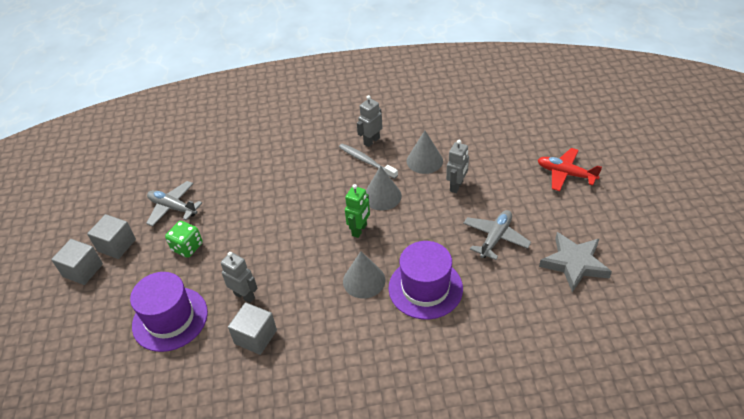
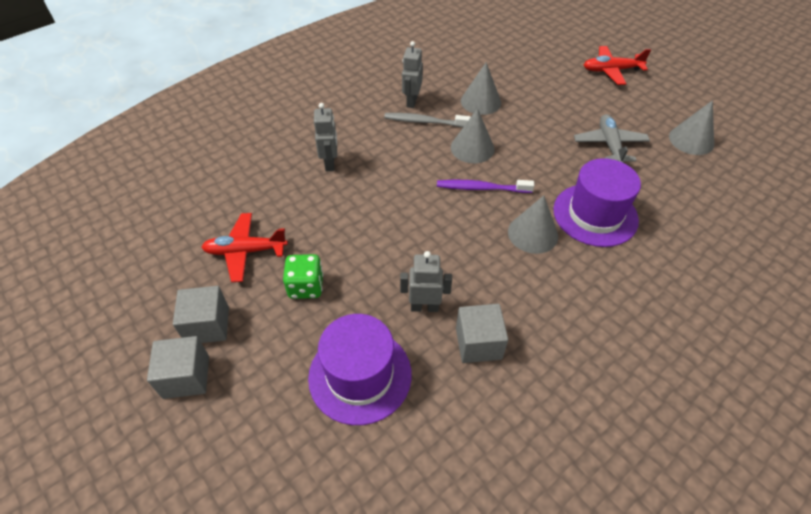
camera: 35 degrees left, 5 degrees up
(173, 208) = (246, 251): grey plane -> red plane
(359, 230) = (481, 188): green robot -> purple toothbrush
(456, 186) = (532, 113): grey robot -> grey robot (330, 163)
(574, 263) = (691, 140): grey star -> grey cone

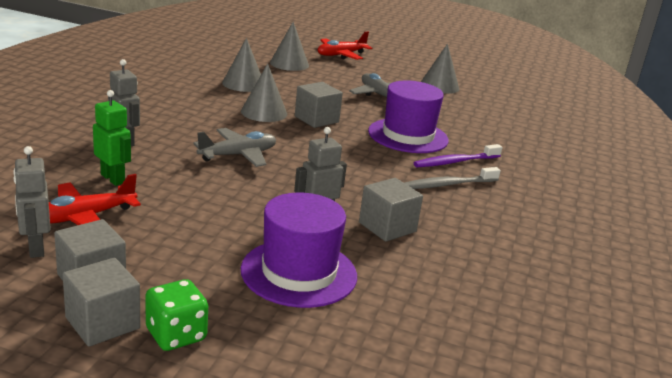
camera: 35 degrees left, 25 degrees down
(293, 210) = (113, 179): none -> green robot
(306, 286) = (182, 228): green dice -> green dice (176, 335)
(410, 204) = (238, 155): none -> grey plane
(411, 101) = (173, 90): grey robot -> grey robot (35, 248)
(424, 122) = (200, 102): grey toothbrush -> grey toothbrush (448, 184)
(481, 188) = (297, 135): purple toothbrush -> purple toothbrush (455, 162)
(516, 168) = (316, 119): none -> grey cube
(532, 234) = (368, 155): grey cone -> grey cone (289, 64)

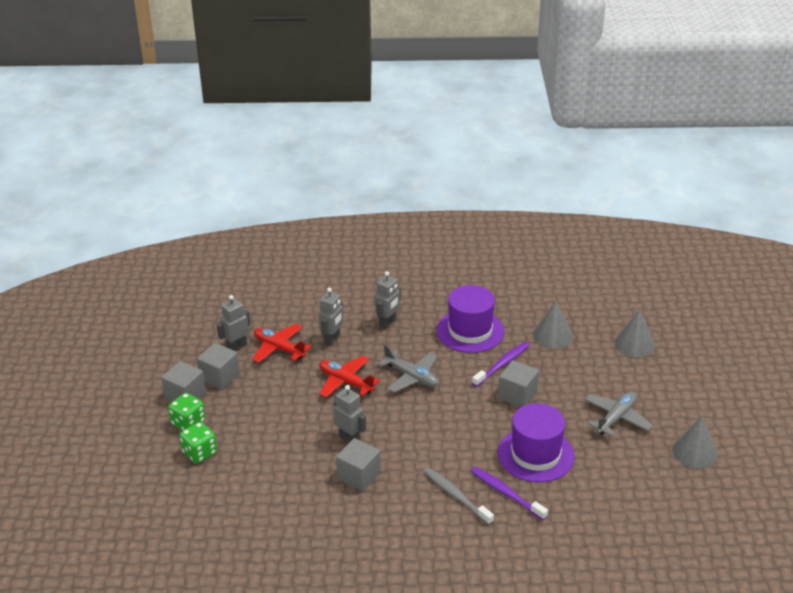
camera: 75 degrees right, 10 degrees up
(113, 179) = (332, 339): green robot -> grey robot
(259, 339) = (199, 453): none -> green dice
(264, 112) = (502, 364): grey cone -> purple toothbrush
(299, 272) = (273, 449): purple hat -> purple hat (470, 331)
(341, 55) = (704, 367): red plane -> red plane (346, 382)

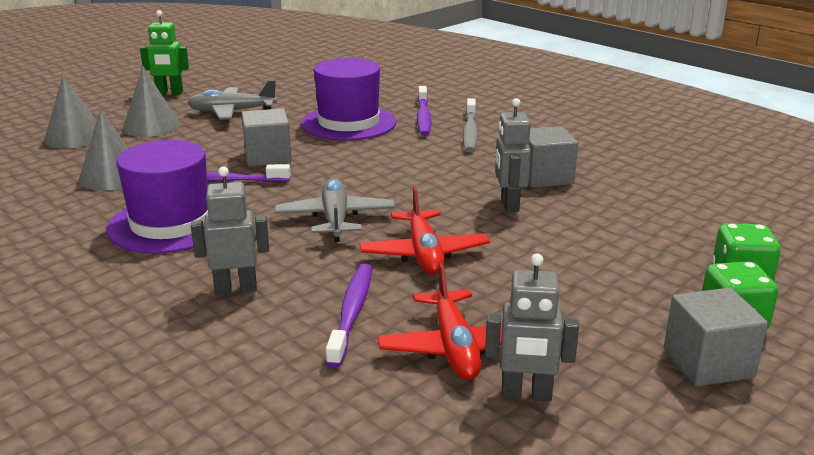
camera: 135 degrees left, 10 degrees down
(219, 377) = (614, 360): grey cube -> none
(332, 339) = (351, 313): grey robot -> purple toothbrush
(691, 410) = (169, 92): none -> green robot
(694, 452) = (232, 80): grey cone -> grey cone (151, 126)

